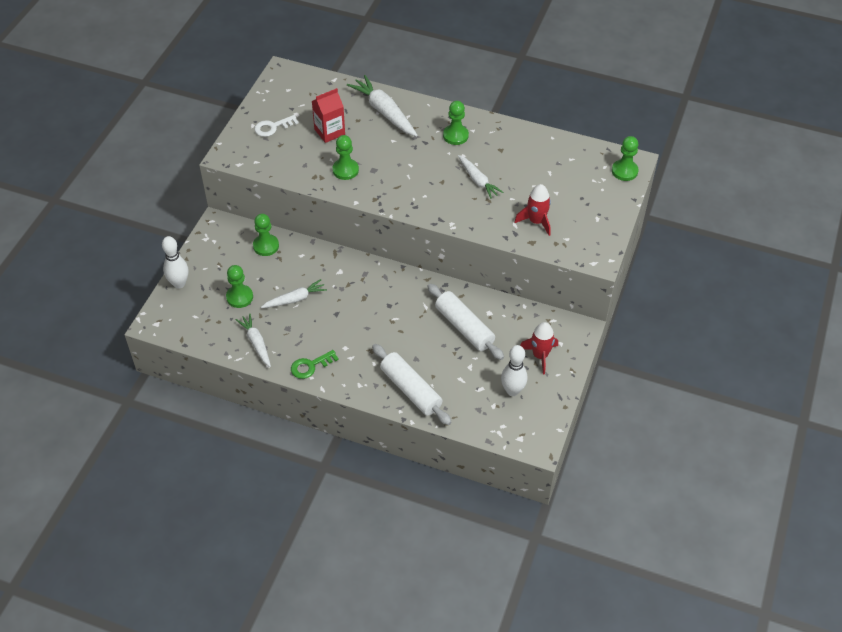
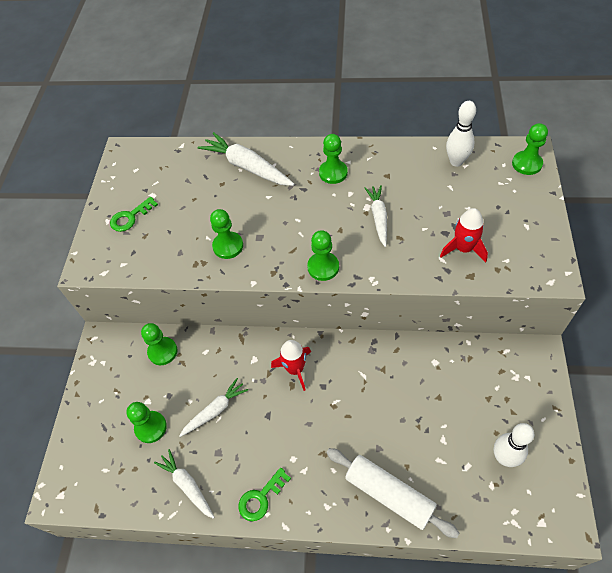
camera: 10 degrees left, 5 degrees up
(179, 283) = (75, 430): white bowling pin -> white bowling pin (456, 161)
(272, 127) = (130, 217): white key -> green key
(329, 132) = (195, 205): red carton -> none
(416, 205) = (323, 267): none -> green pawn
(464, 327) = (416, 389): white rolling pin -> none
(478, 180) = (378, 217): white carrot -> white carrot turned 135 degrees counterclockwise
(540, 355) = (513, 400): red rocket -> red rocket (295, 369)

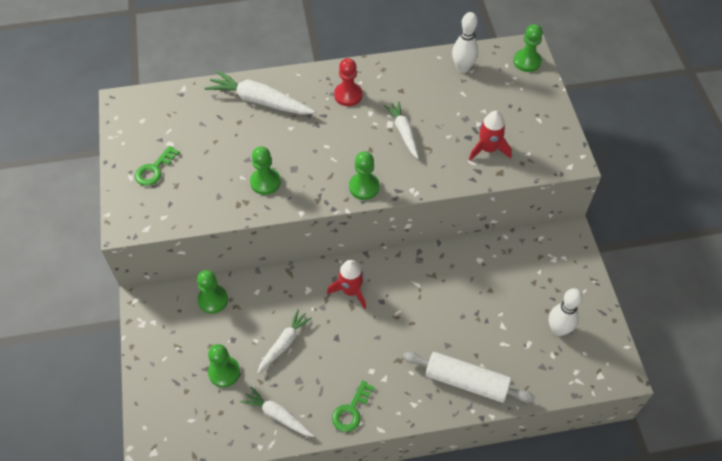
camera: 20 degrees left, 0 degrees up
(333, 173) = (348, 95): green pawn -> red pawn

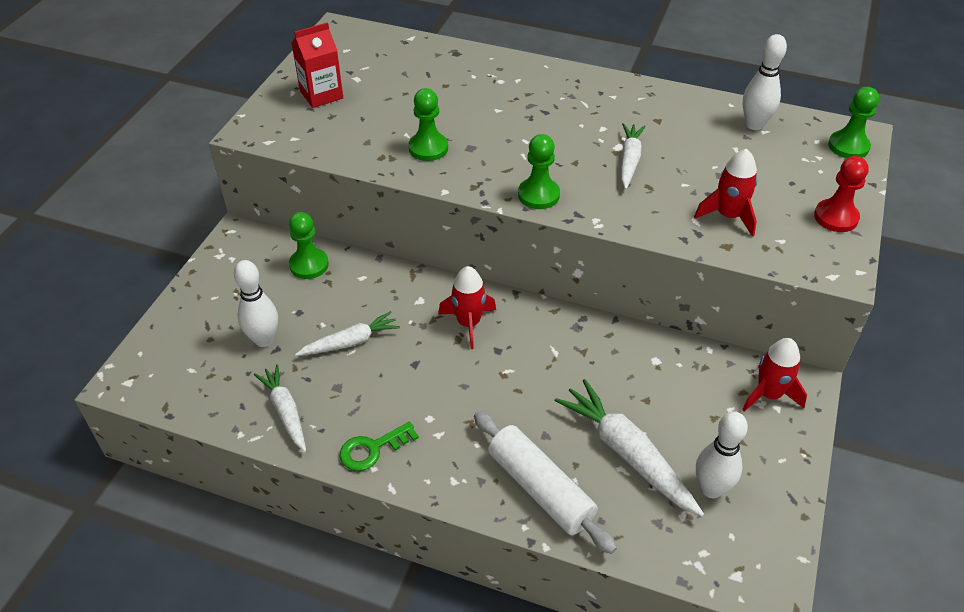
camera: 30 degrees right, 10 degrees down
(154, 169) = (321, 95): green key -> red carton
(224, 372) = (264, 340): green pawn -> white bowling pin
(260, 101) = (483, 75): white carrot -> white carrot (627, 453)
(348, 95) = (589, 103): red pawn -> red pawn (836, 217)
(554, 251) = (768, 394): none -> red rocket

